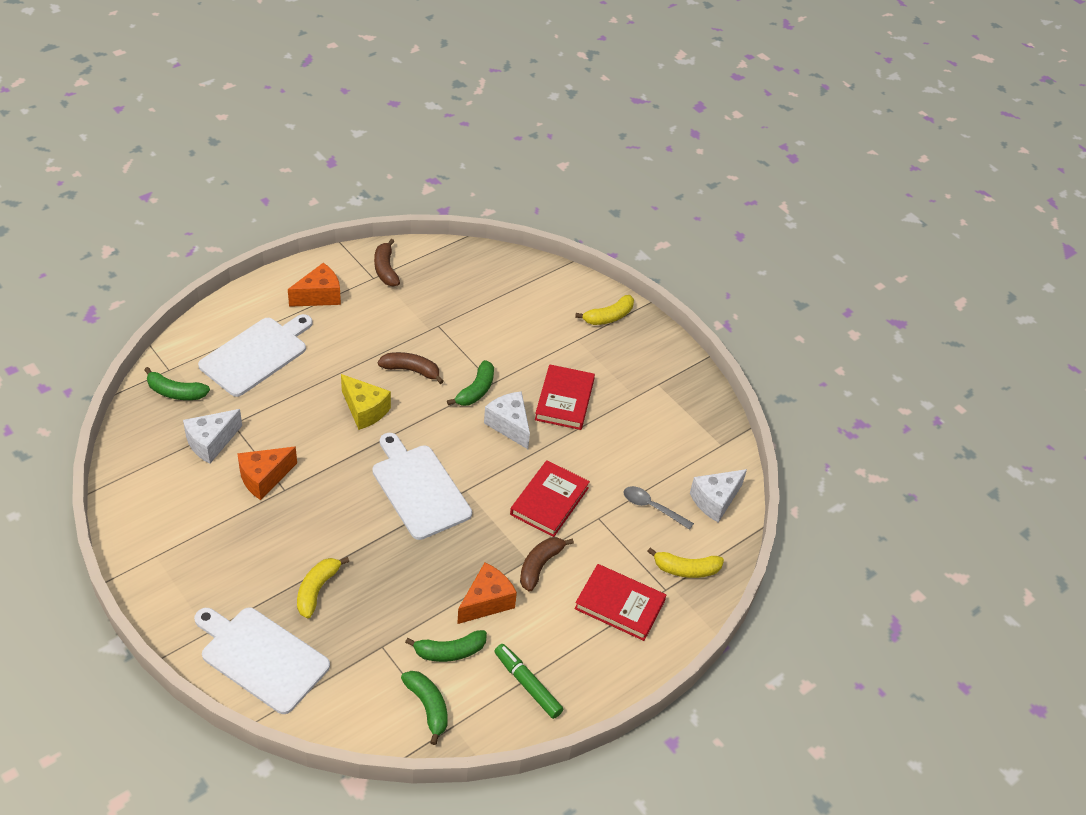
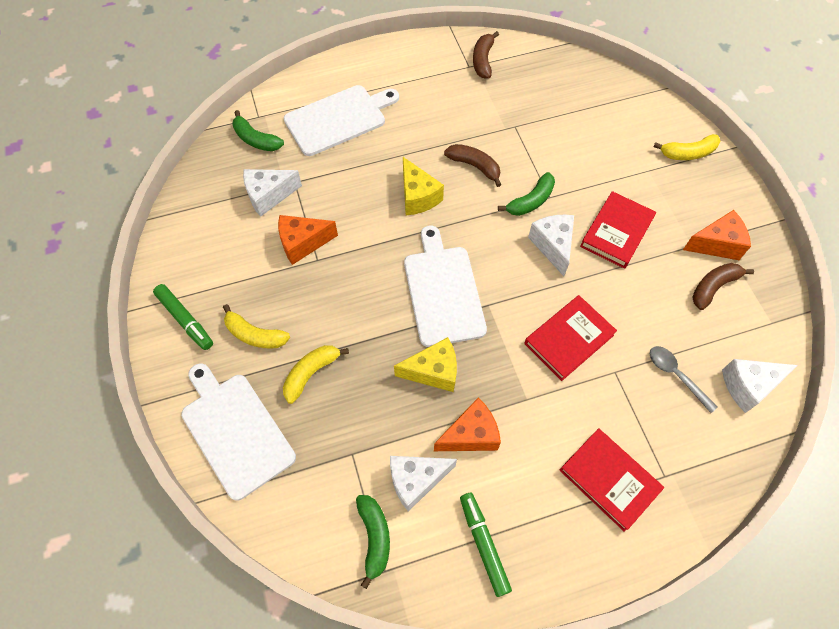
camera: 25 degrees right, 15 degrees up
(169, 575) = (185, 319): none -> green marker
(319, 296) = (414, 74): orange cheese -> orange cheese (716, 244)
(434, 559) = (433, 371): none -> yellow cheese
(449, 651) = (416, 480): green banana -> white cheese
(540, 566) = (537, 409): brown banana -> brown banana (713, 287)
(686, 569) = (694, 458): yellow banana -> yellow banana (255, 335)

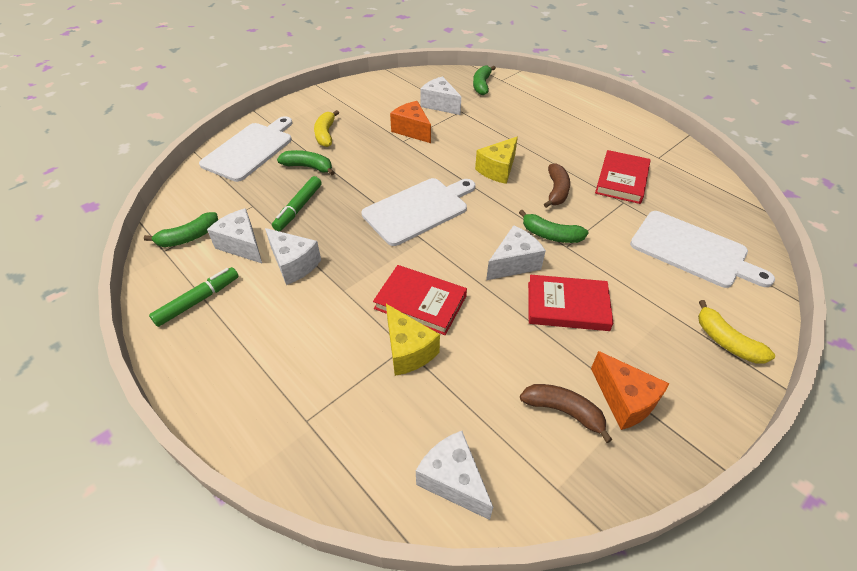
camera: 65 degrees right, 15 degrees down
(185, 319) = (321, 105): green marker -> green marker (299, 208)
(311, 373) = (308, 167): yellow banana -> green banana
(338, 119) = (534, 111): white cutting board -> white cutting board (693, 250)
(433, 371) = (341, 226): yellow cheese -> yellow cheese (408, 350)
(471, 435) = (294, 264): orange cheese -> white cheese
(483, 60) = (674, 163): brown banana -> none
(609, 480) = (285, 373): red book -> red book (621, 180)
(676, 375) = (428, 401): grey spoon -> none

